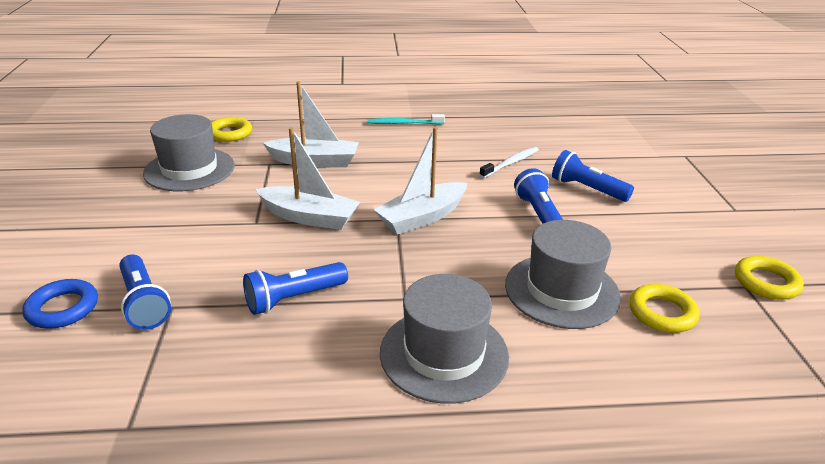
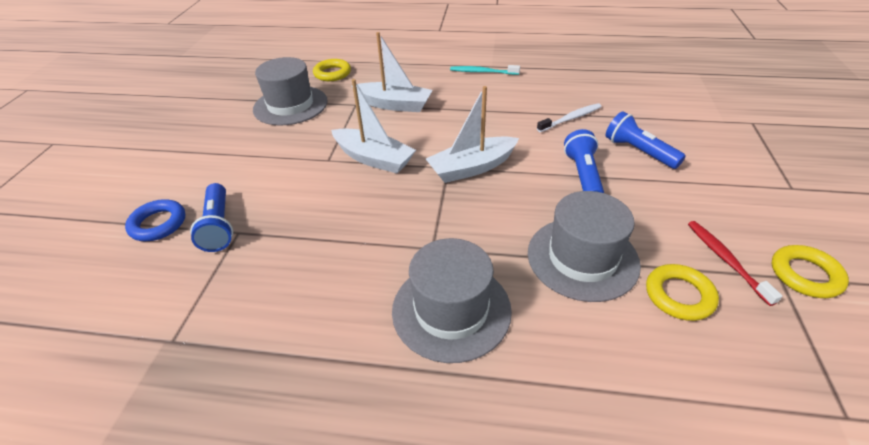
camera: 15 degrees right, 10 degrees up
(294, 298) = (337, 237): blue flashlight -> none
(695, 278) = (726, 260): none -> red toothbrush

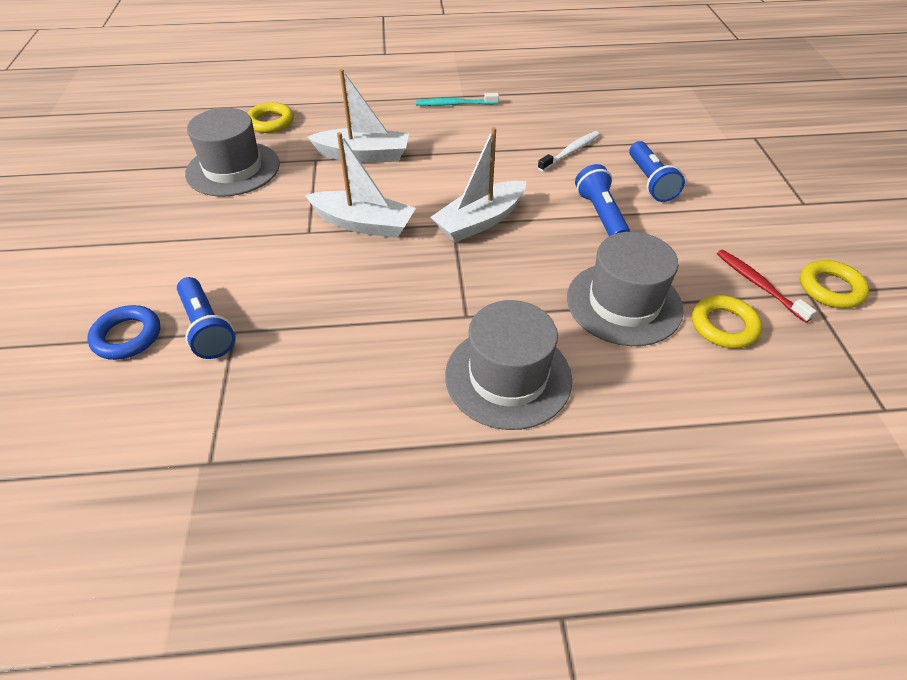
camera: 15 degrees left, 5 degrees up
(638, 151) = (650, 182): blue flashlight -> blue flashlight turned 135 degrees counterclockwise

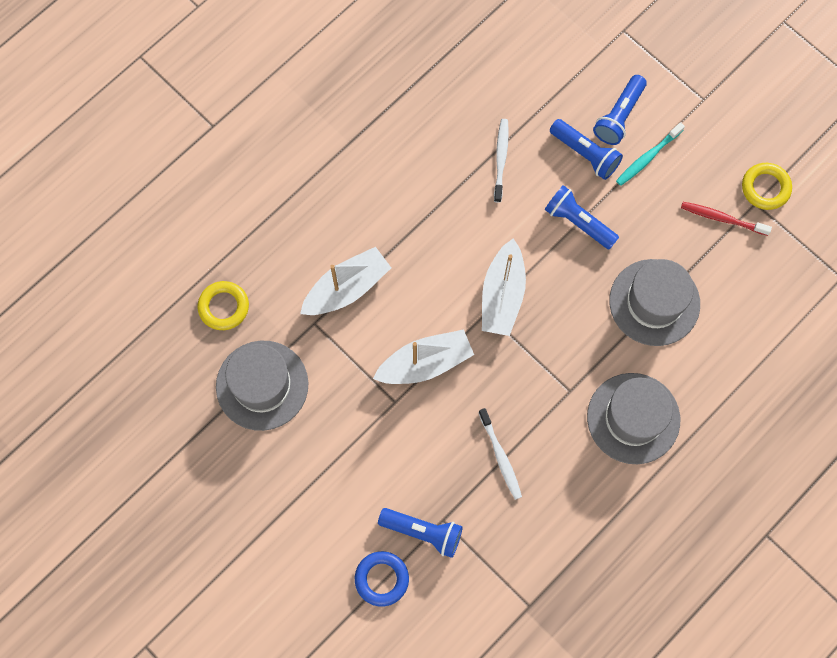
camera: 40 degrees left, 25 degrees up
(344, 320) = (500, 456): none -> white toothbrush
(455, 104) = (354, 161): turquoise toothbrush -> turquoise toothbrush (648, 157)
(705, 176) = (619, 116): none -> blue flashlight
(724, 326) = (724, 276): yellow ring -> none

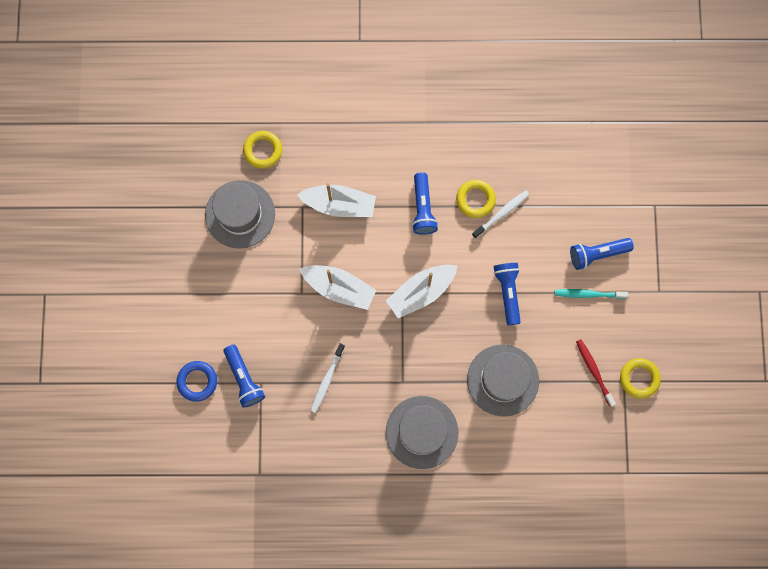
camera: 45 degrees right, 5 degrees up
(465, 169) = (475, 200): none -> yellow ring
(585, 154) = (554, 257): blue flashlight -> blue flashlight (423, 208)

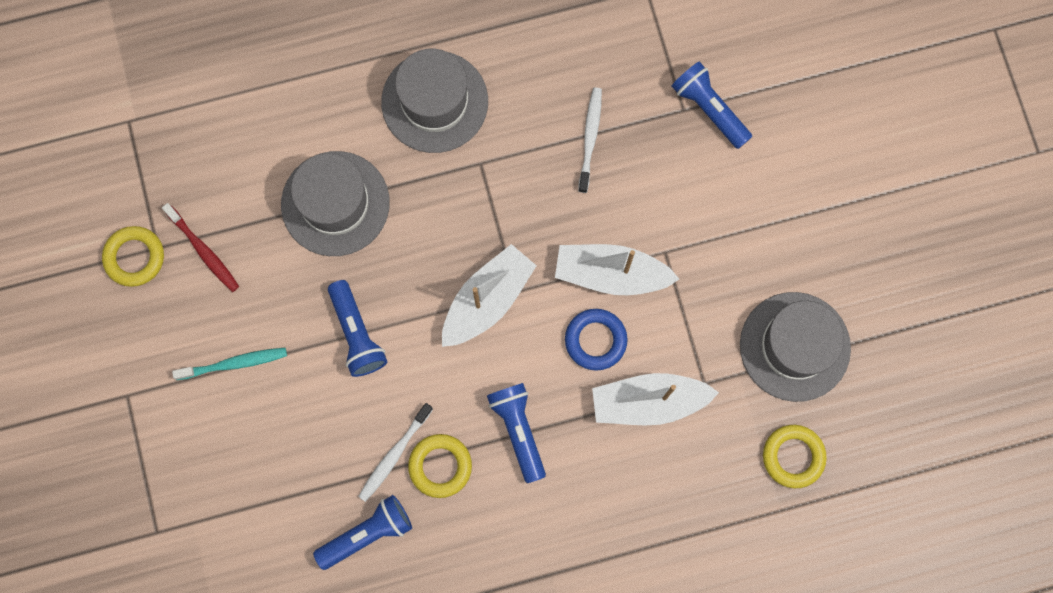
camera: 165 degrees right, 0 degrees up
(197, 381) = (774, 88): blue ring -> blue ring (595, 340)
(597, 254) = (232, 429): blue flashlight -> blue flashlight (367, 533)

